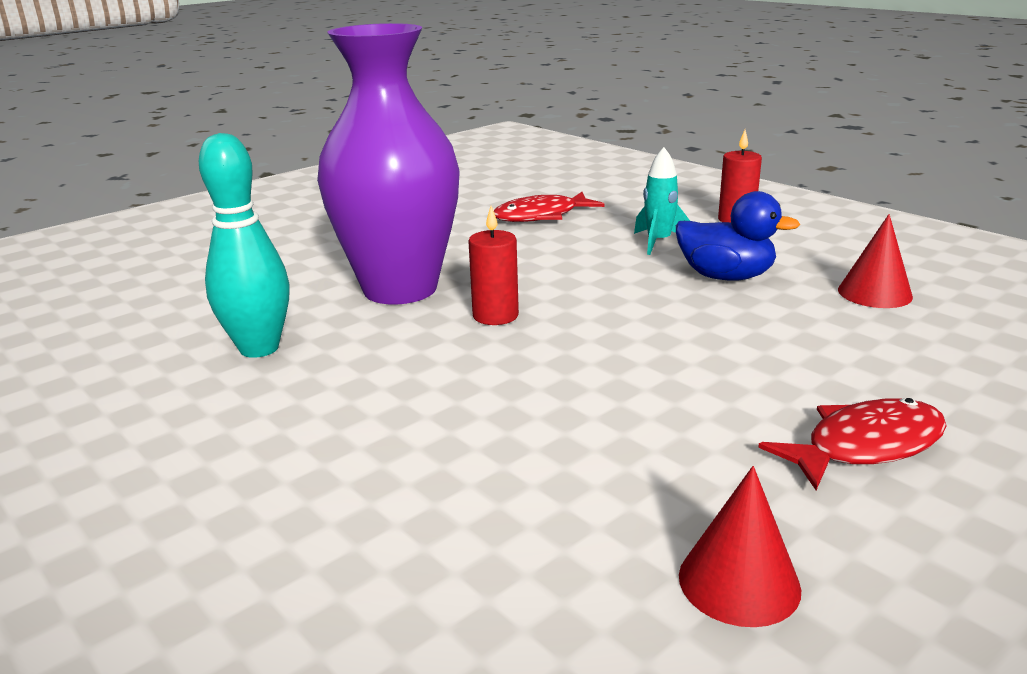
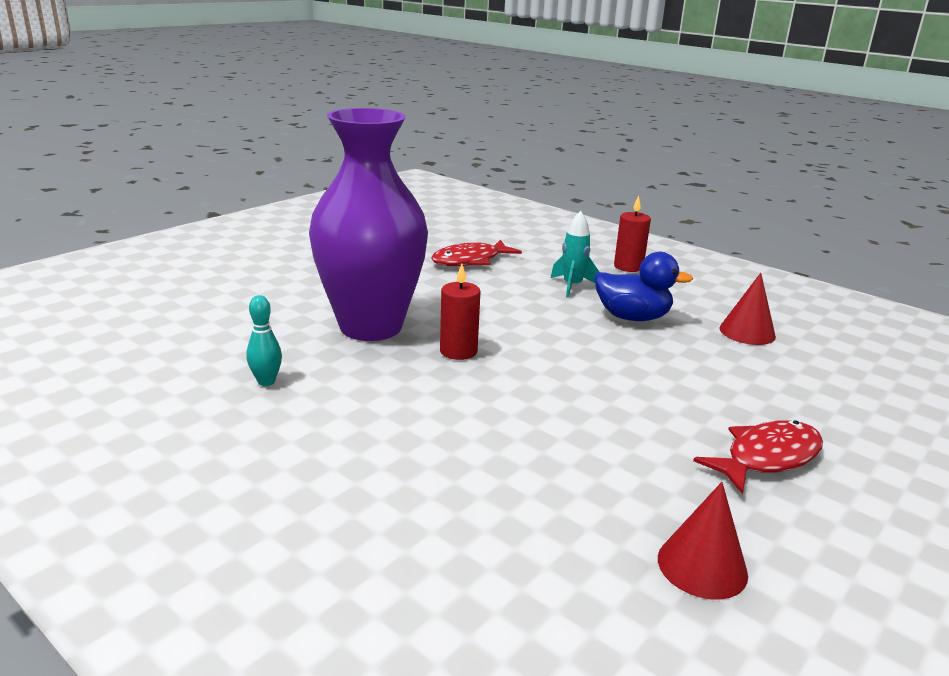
camera: 10 degrees left, 0 degrees up
(259, 348) = (266, 381): turquoise bowling pin -> turquoise bowling pin, size x0.51

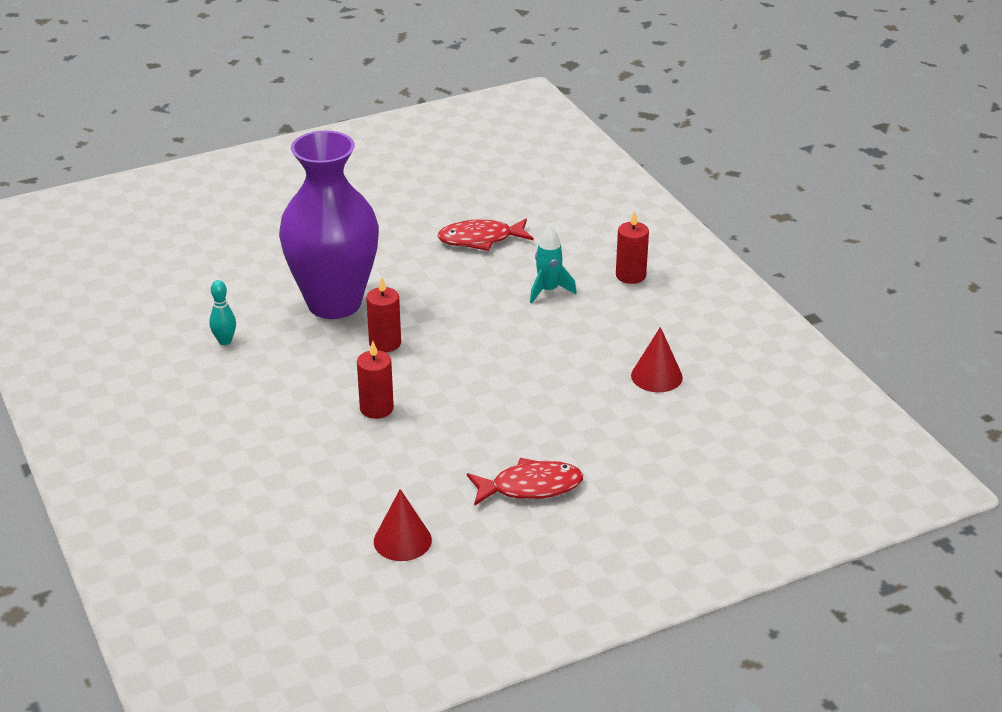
camera: 25 degrees right, 10 degrees up
(510, 414) = (376, 408): none -> red candle
(632, 317) = (567, 338): blue duck -> none

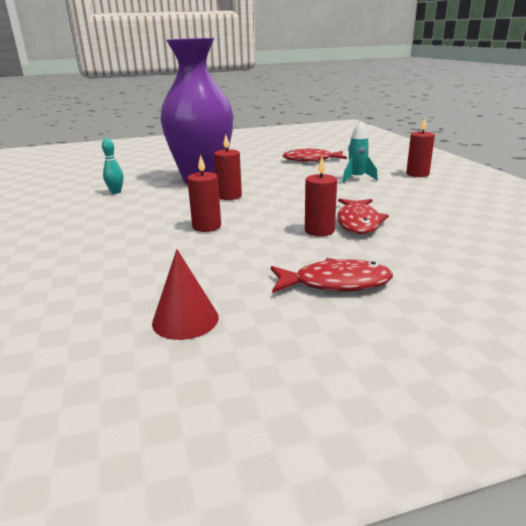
camera: 10 degrees right, 10 degrees down
(508, 408) = (319, 230): none -> red candle
(551, 390) = (358, 222): none -> red fish
(656, 376) = (451, 218): red cone -> none

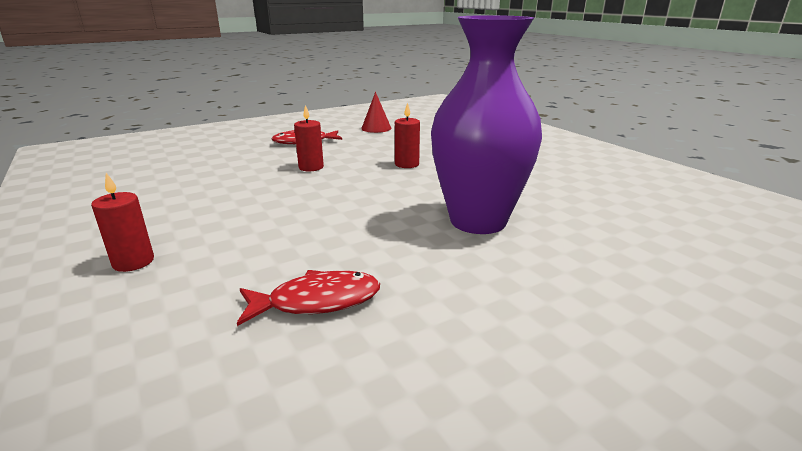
camera: 165 degrees right, 0 degrees up
(116, 192) = (554, 192): turquoise bowling pin -> none
(229, 196) = (414, 195): red candle -> none
(356, 178) = (246, 241): turquoise rocket -> none
(358, 222) = (275, 176): red fish -> none

